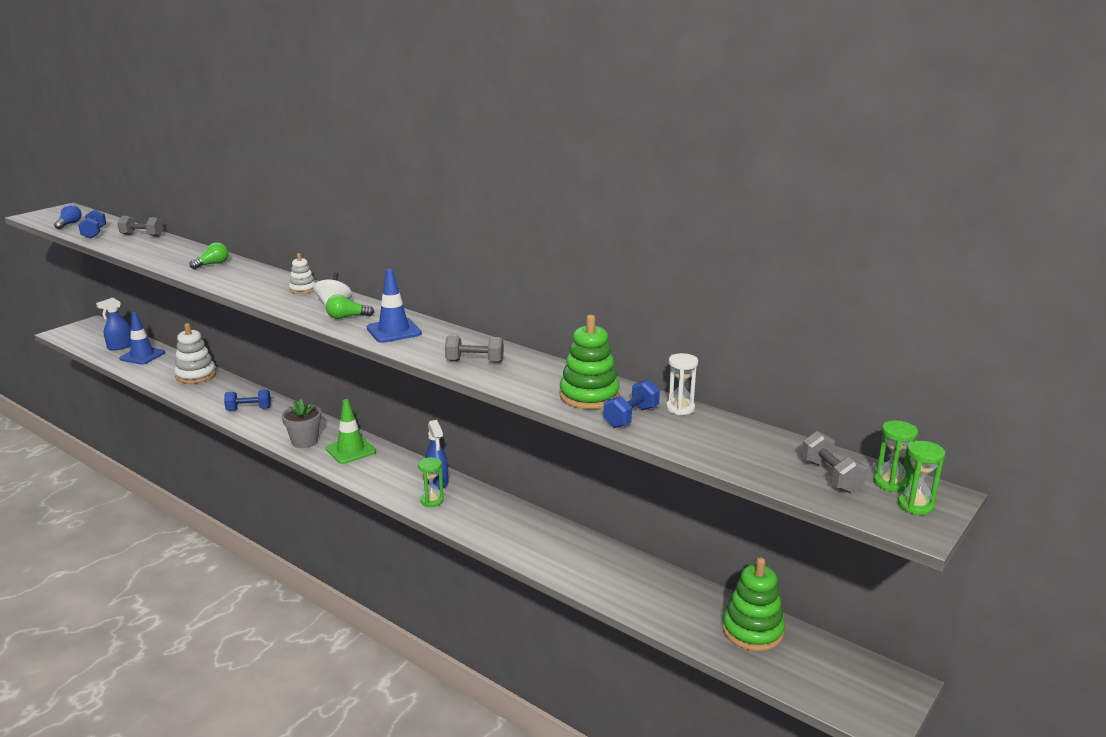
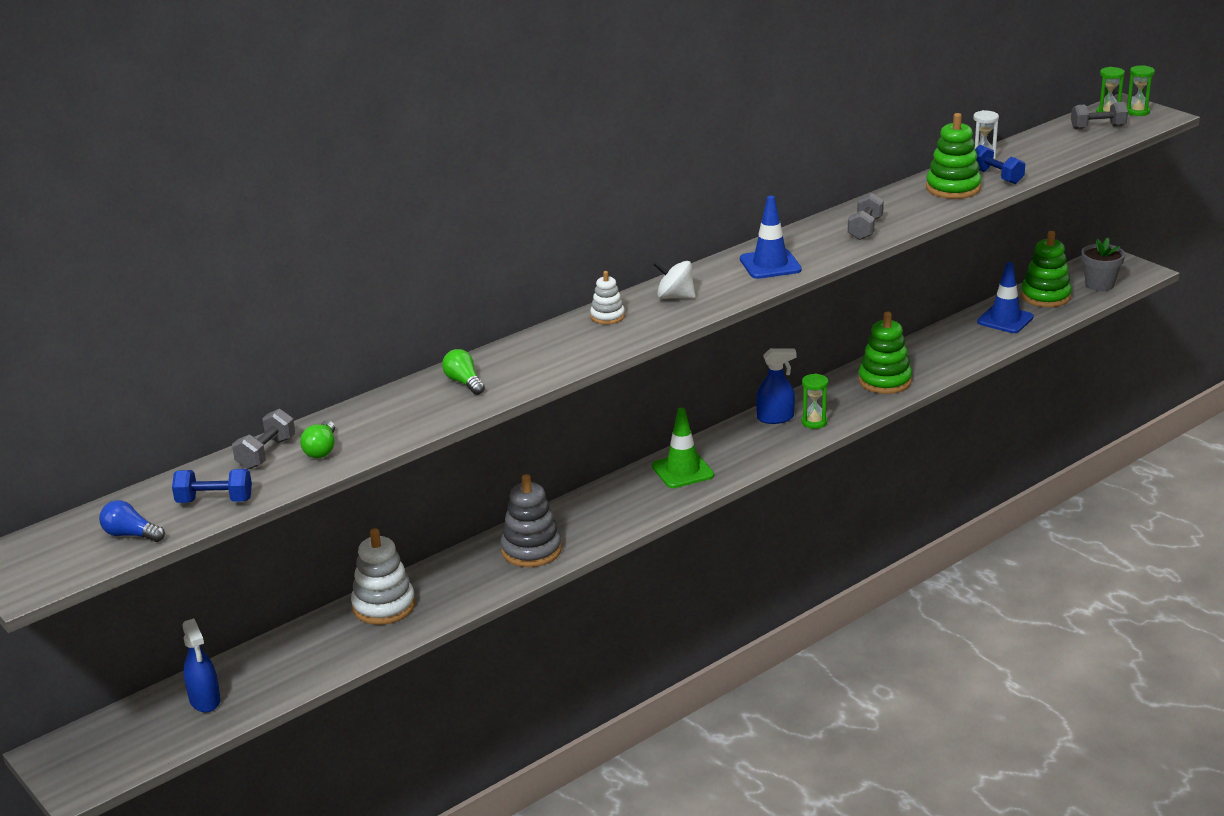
camera: 75 degrees left, 5 degrees up
(142, 356) = (266, 669): blue traffic cone -> blue traffic cone (1005, 320)
(249, 409) = (531, 550): blue dumbbell -> grey stacking toy
(305, 441) = (647, 503): grey flower pot -> grey flower pot (1099, 285)
(347, 317) = (718, 289): green light bulb -> green light bulb (321, 450)
(515, 532) = (884, 381): none -> green stacking toy

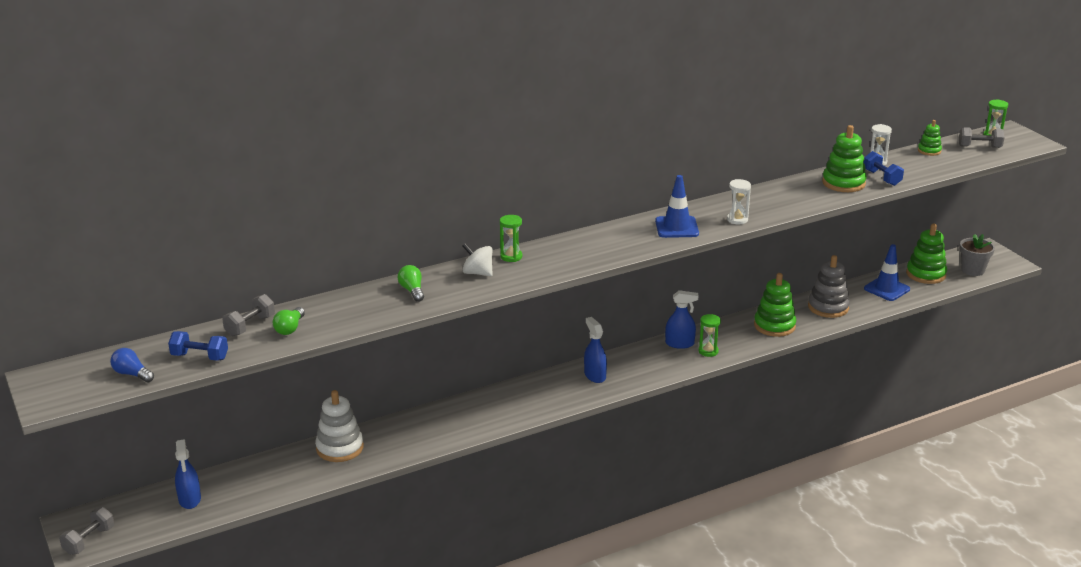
camera: 10 degrees right, 0 degrees up
(531, 550) = (461, 421): grey stacking toy -> grey stacking toy (828, 307)
(607, 316) = (538, 253): white stacking toy -> none
(675, 297) = (594, 244): white spinning top -> white spinning top (478, 273)
(682, 471) = (595, 375): green traffic cone -> blue spray bottle
(841, 246) = (737, 219): none -> white hourglass
(865, 229) = (761, 208): grey dumbbell -> grey dumbbell (89, 540)
(1040, 139) = (929, 151): none -> green stacking toy
(1137, 112) = (1017, 137): green hourglass -> green hourglass (511, 256)

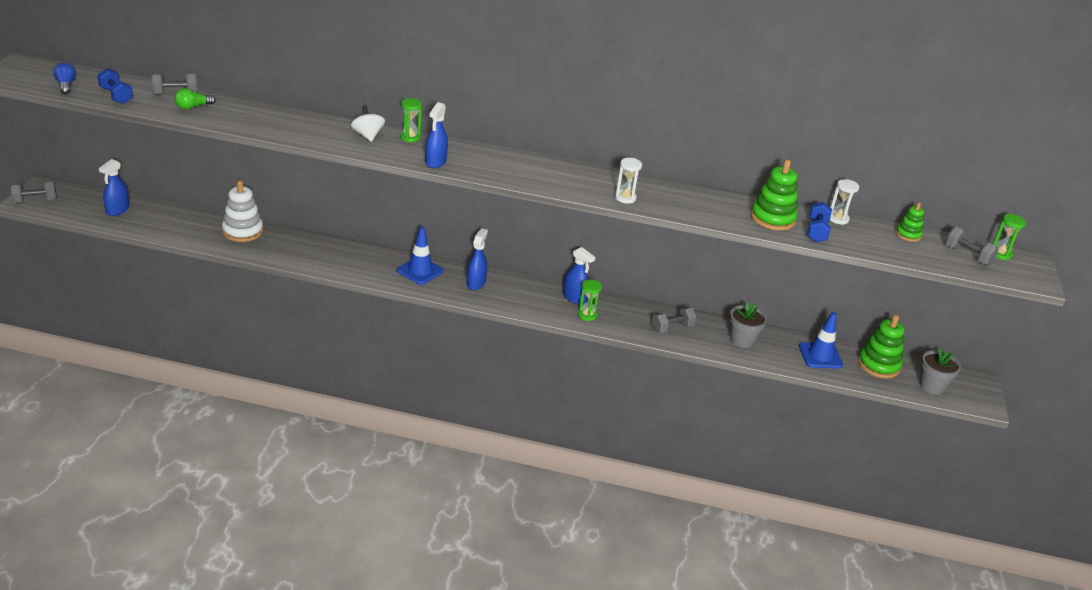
camera: 35 degrees right, 5 degrees up
(412, 290) = (305, 124): green light bulb -> none
(567, 265) = (435, 162): none -> blue spray bottle
(677, 227) = (566, 179): blue traffic cone -> blue traffic cone (420, 271)
(774, 326) = (672, 328): green stacking toy -> grey dumbbell
(828, 307) = (742, 340): grey stacking toy -> grey flower pot

